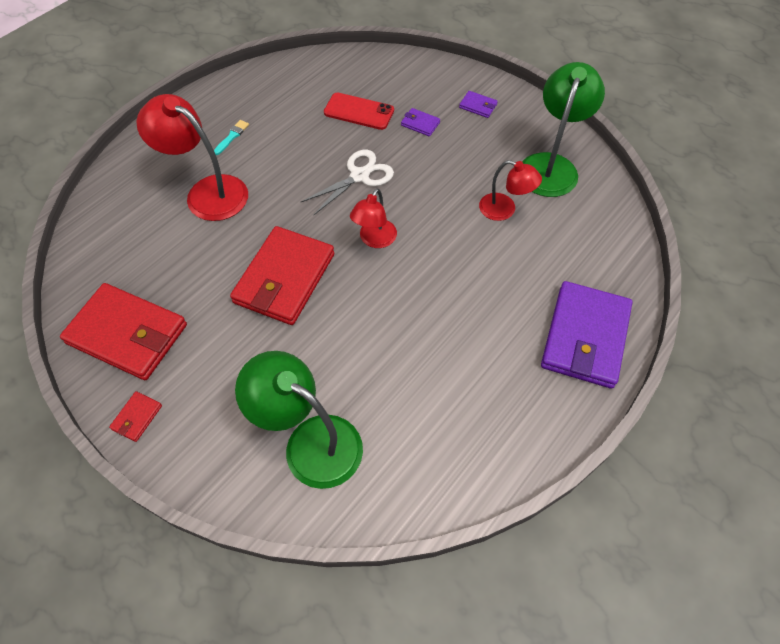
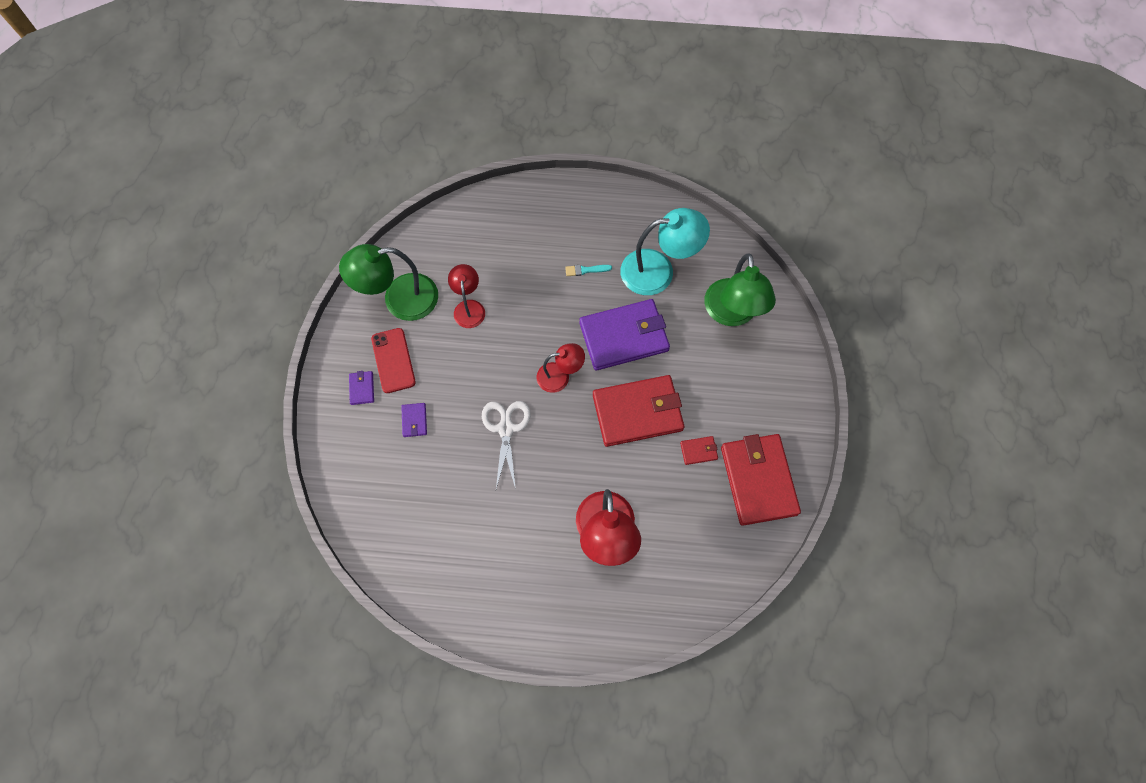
camera: 125 degrees left, 10 degrees up
(137, 417) = (800, 422): red wallet -> red wallet (698, 451)
(232, 136) = (534, 565): turquoise brush -> turquoise brush (586, 270)
(359, 111) = (432, 480): red phone -> red phone (393, 360)
(359, 176) = (506, 428): white scissors -> white scissors turned 75 degrees clockwise
(423, 401) = (658, 271): none -> turquoise lamp
(585, 337) = (545, 209): purple wallet -> purple wallet (624, 336)

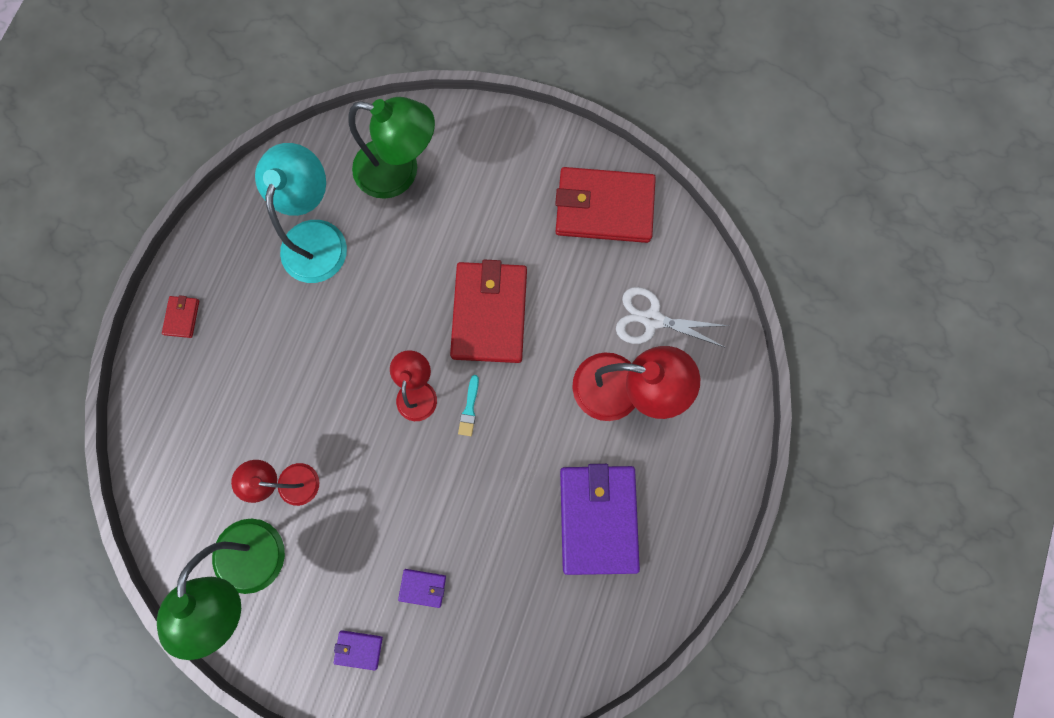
camera: 75 degrees left, 10 degrees up
(393, 360) = (332, 599): red phone -> none
(506, 428) = (466, 474): white scissors -> white scissors (652, 319)
(586, 270) = (286, 322): turquoise brush -> turquoise brush (469, 408)
(624, 336) = (390, 302): purple wallet -> purple wallet (598, 518)
(698, 451) = (554, 260): red wallet -> red wallet (182, 317)

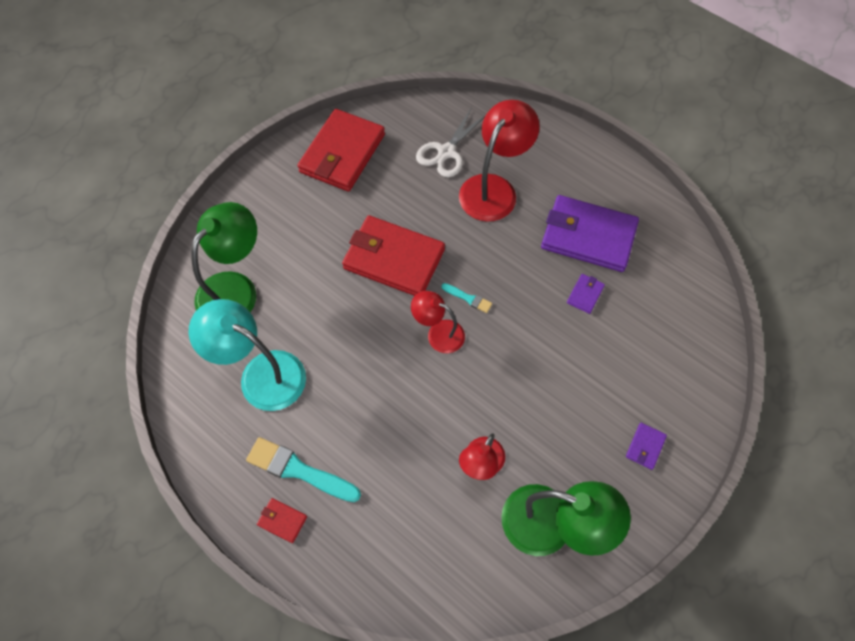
camera: 70 degrees left, 15 degrees down
(233, 312) = (299, 470): none -> turquoise brush
(423, 587) = (606, 379): purple wallet -> purple wallet (585, 294)

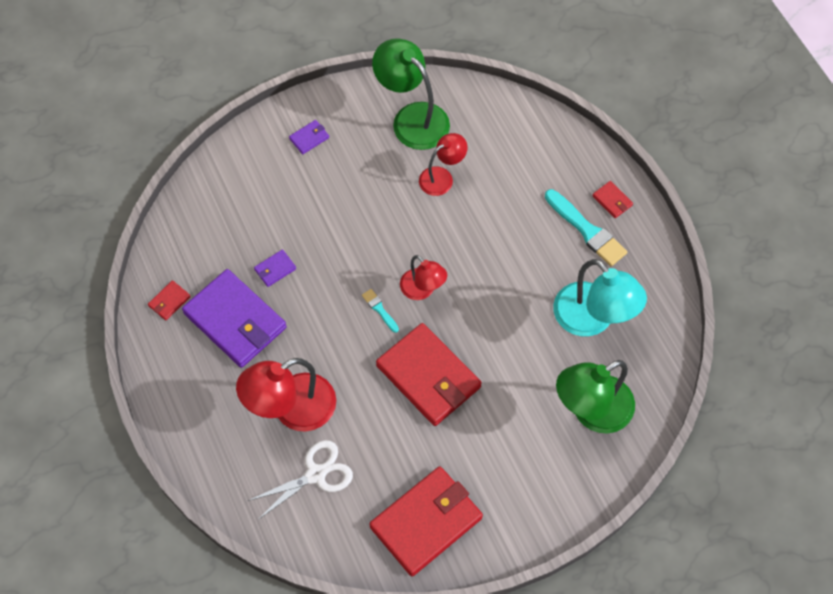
camera: 155 degrees left, 0 degrees up
(654, 228) = (169, 301): none -> red wallet

